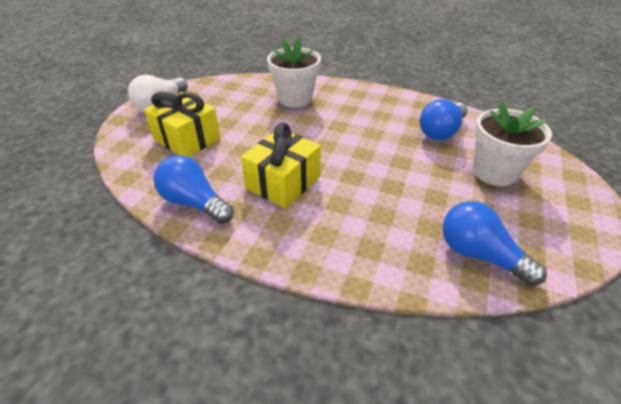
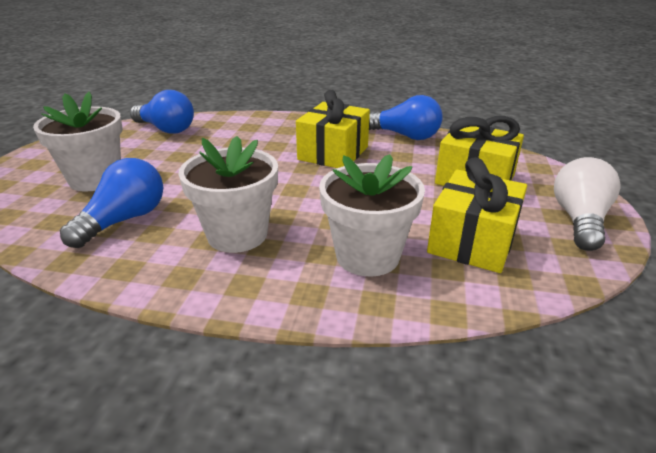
camera: 170 degrees right, 10 degrees down
(235, 100) = (472, 241): none -> yellow gift
(365, 115) = (237, 235): none -> white flower pot

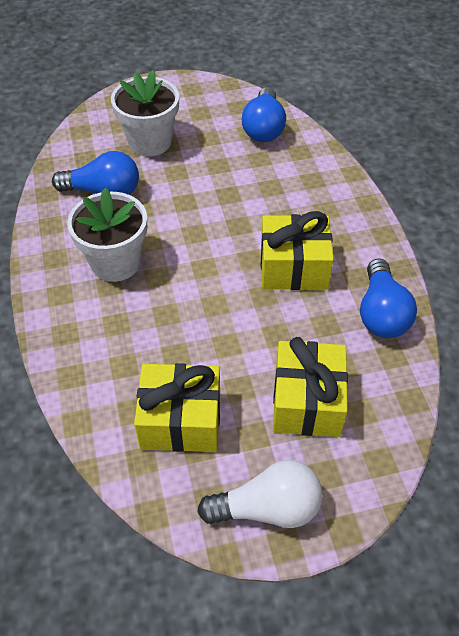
camera: 65 degrees right, 20 degrees up
(367, 256) = (124, 352): white flower pot -> none

